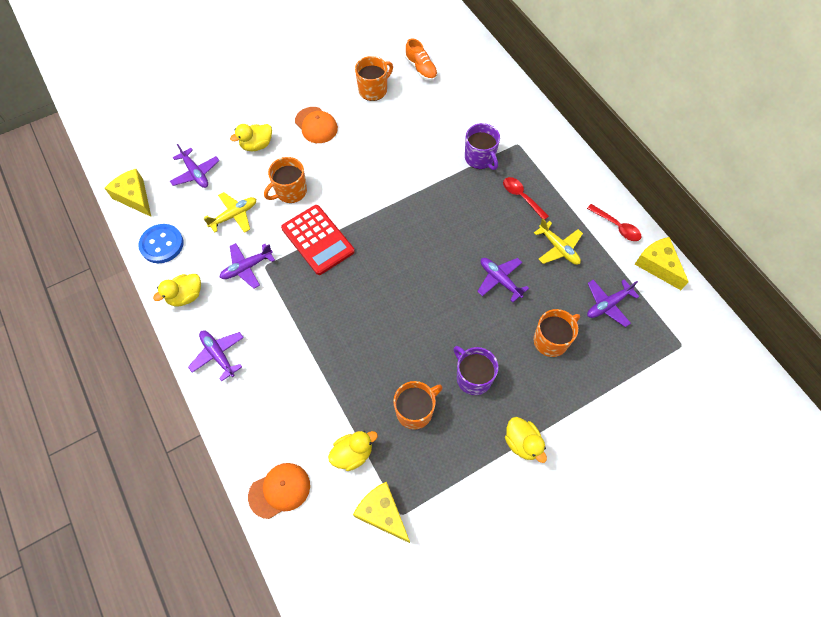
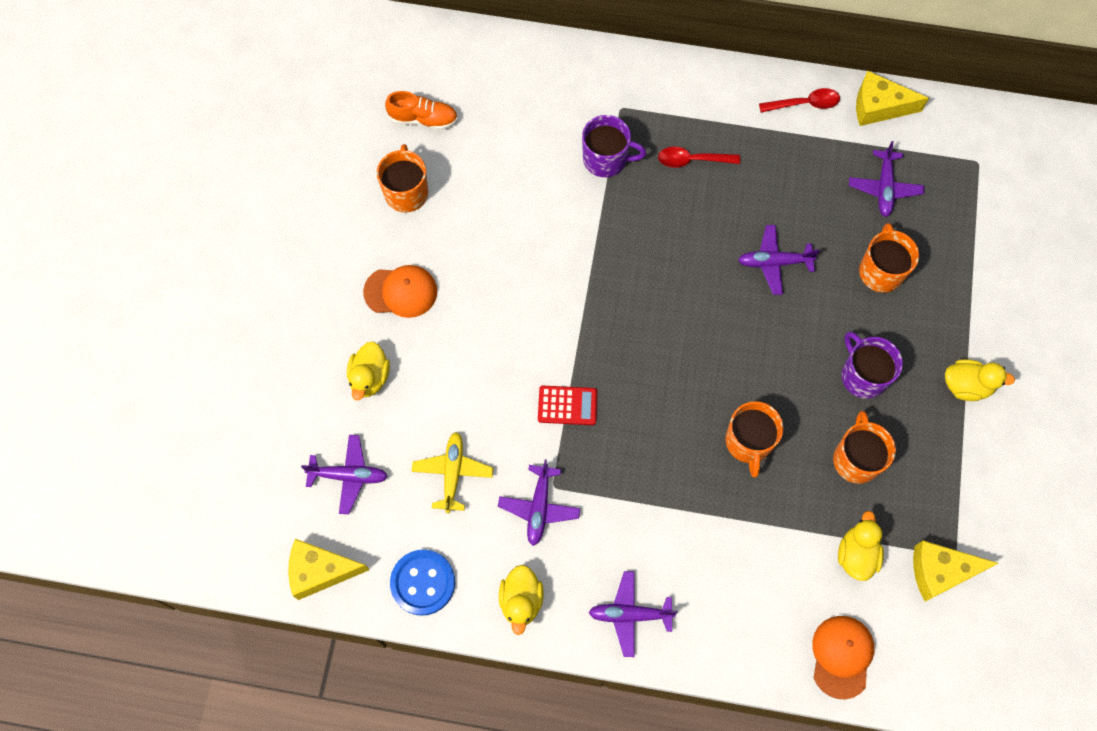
camera: 50 degrees left, 5 degrees up
(290, 191) = (473, 387): orange mug -> orange mug (748, 442)
(318, 240) = (567, 405): red calculator -> red calculator, size x0.58
(473, 377) = (863, 376): purple mug -> purple mug turned 60 degrees clockwise
(558, 248) = (783, 177): yellow plane -> none

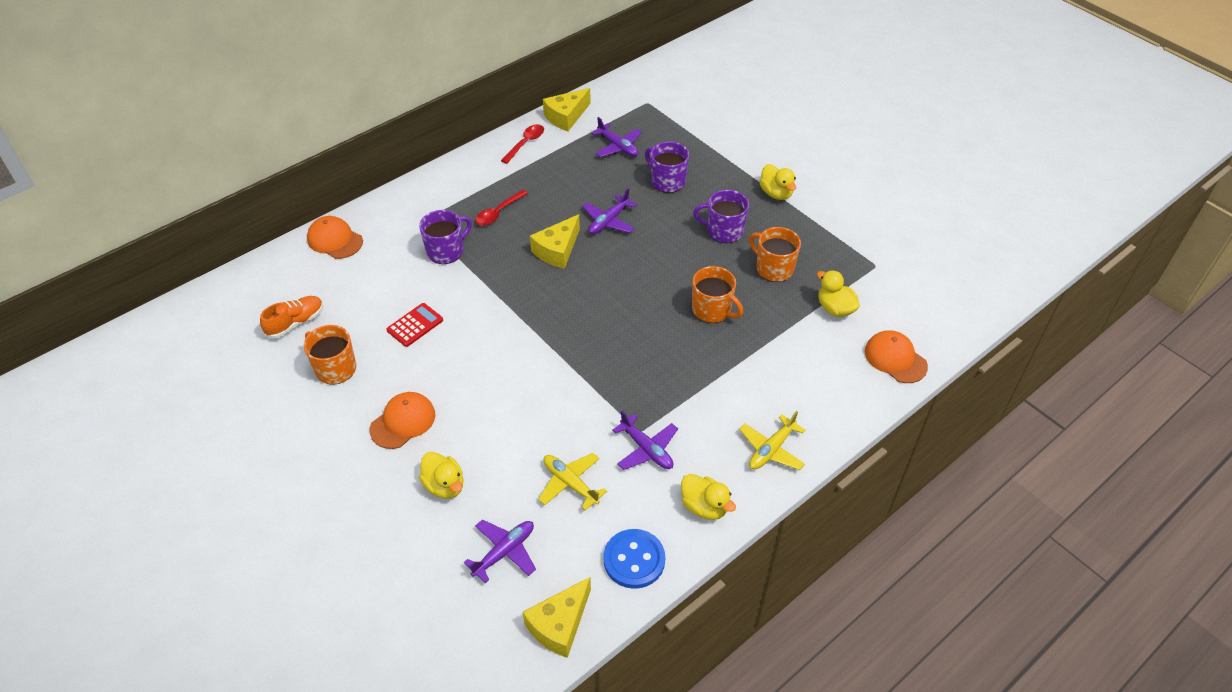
camera: 50 degrees left, 20 degrees down
(534, 62) = (335, 240): none -> orange cap
(567, 405) = (590, 384): red calculator -> red calculator (415, 325)
(630, 615) = (771, 449): purple plane -> yellow plane
(881, 271) = (667, 181): orange mug -> purple mug
(940, 572) = (880, 278): yellow cheese -> yellow cheese (557, 250)
(966, 386) = (776, 193): yellow duck -> yellow duck turned 105 degrees clockwise

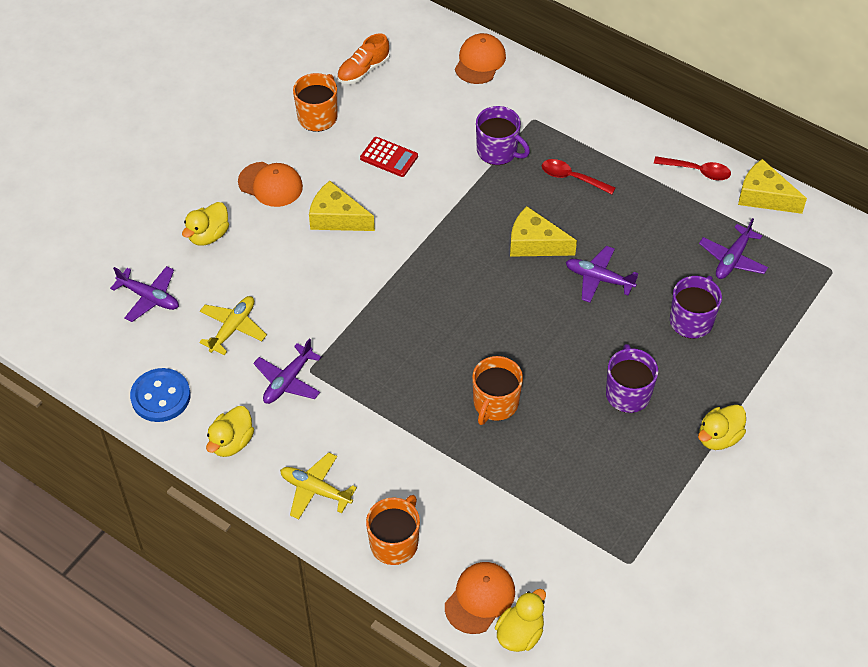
camera: 75 degrees right, 5 degrees up
(295, 323) = (363, 70): orange shoe -> orange shoe turned 105 degrees clockwise
(559, 624) = (86, 355): yellow cheese -> yellow cheese (337, 218)
(773, 268) = (583, 454): orange mug -> orange mug (394, 543)
(835, 308) = (540, 526): yellow duck -> yellow duck (520, 633)

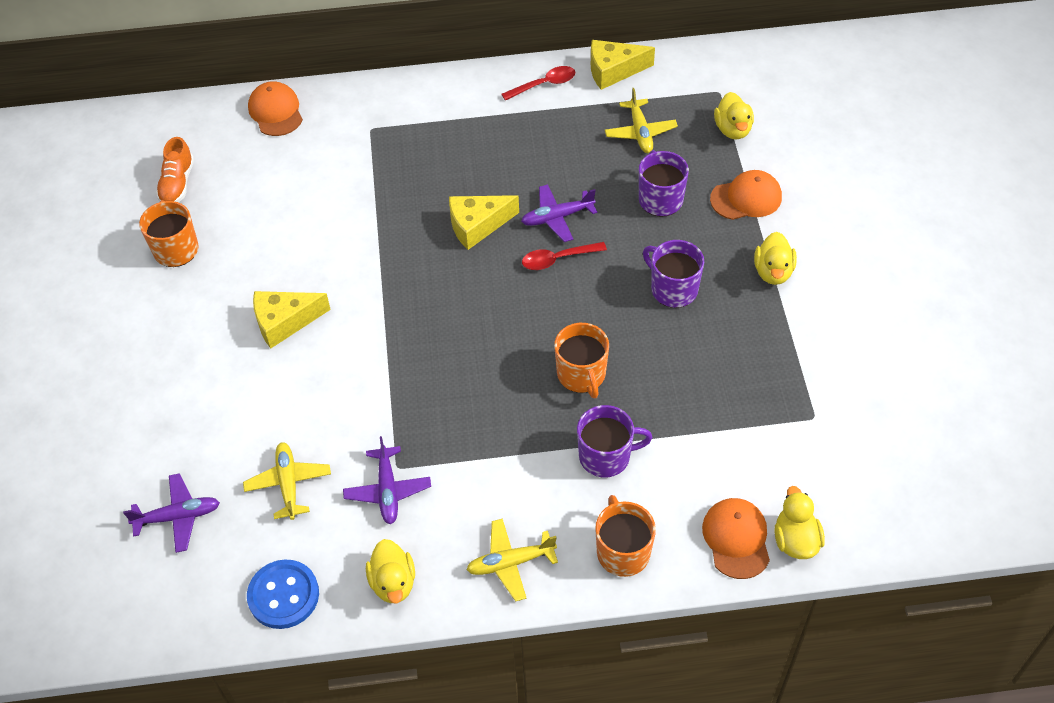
camera: 40 degrees left, 0 degrees up
(208, 235) = (178, 420): yellow duck -> yellow duck (733, 129)
(270, 184) = (192, 336): orange cap -> orange cap (746, 198)
(389, 157) = (278, 240): red calculator -> none
(498, 151) = (368, 173): purple mug -> purple mug (606, 456)
(572, 178) = (452, 154): red spoon -> red spoon (557, 259)
(732, 259) = (640, 132): purple plane -> yellow plane

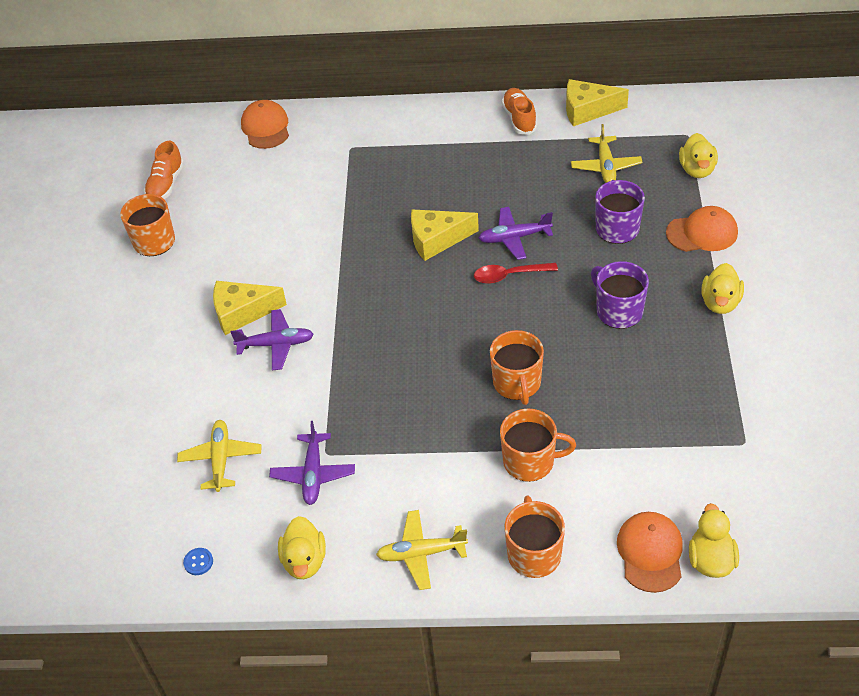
camera: 10 degrees right, 5 degrees down
(178, 517) = (113, 480): purple plane -> purple plane (276, 344)
(283, 595) = (198, 562): blue button -> blue button, size x0.42
(544, 84) = (519, 118): red spoon -> orange shoe
(606, 456) = (530, 461): purple mug -> orange mug

